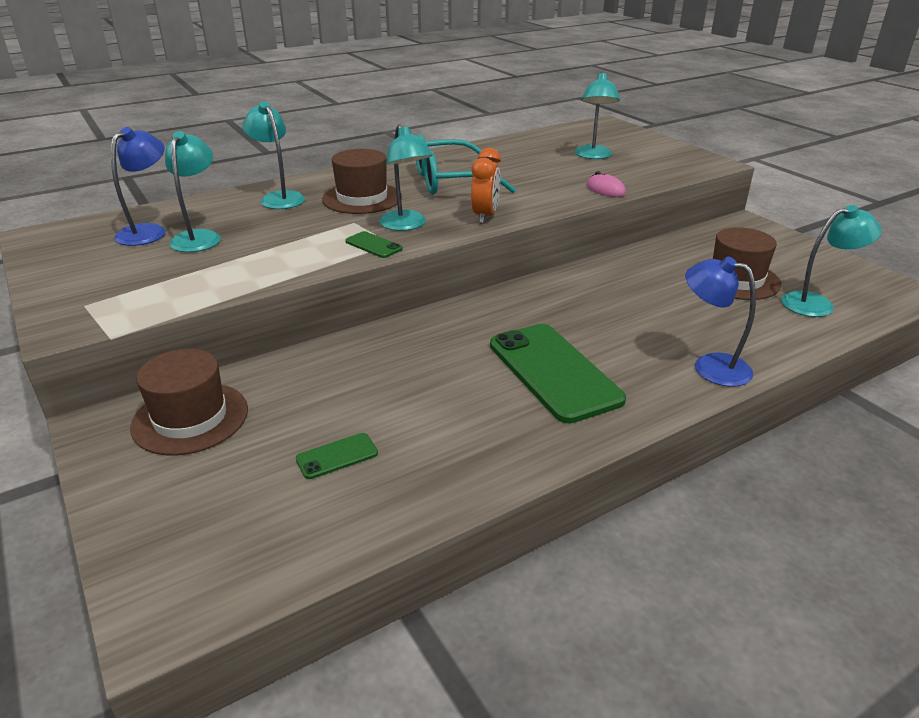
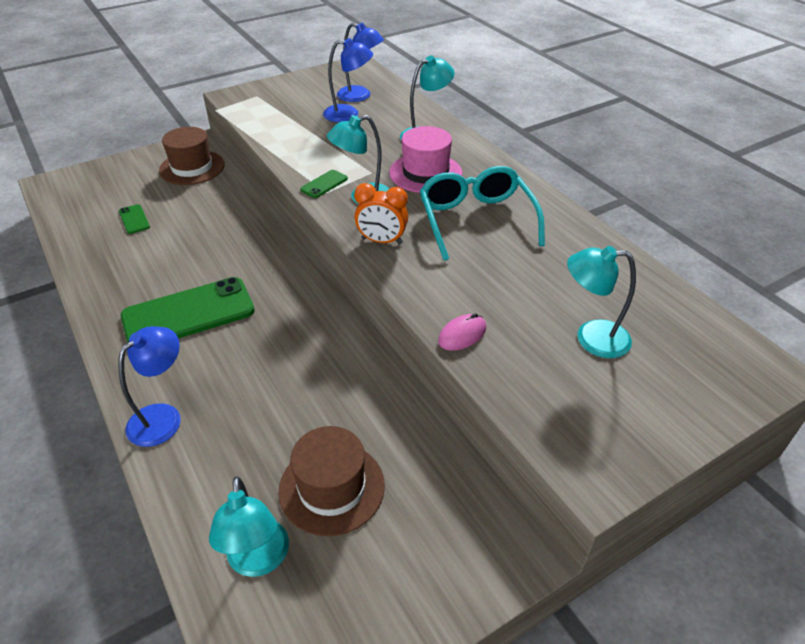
camera: 90 degrees right, 10 degrees up
(199, 237) = (348, 114): turquoise lamp -> blue lamp
(362, 198) = (425, 173): brown hat -> pink hat

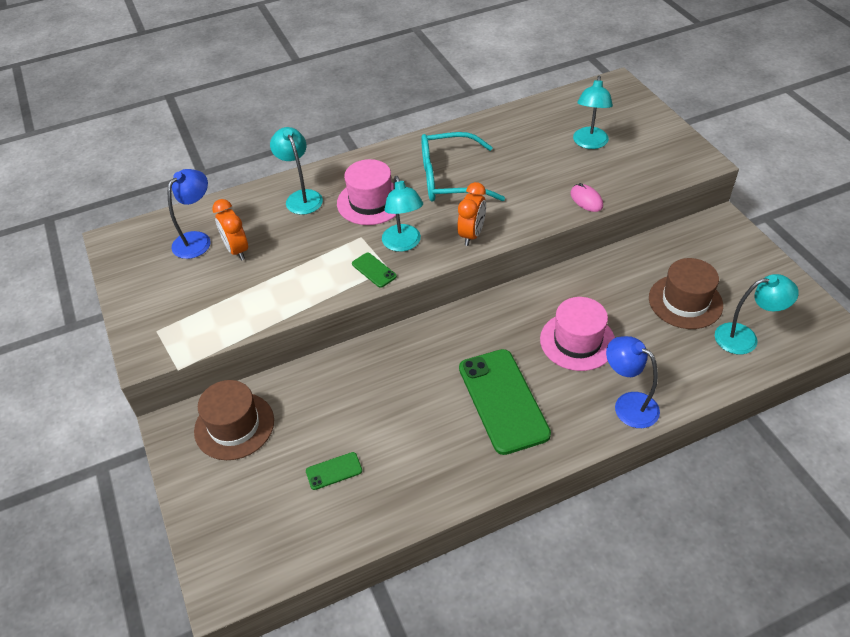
camera: 80 degrees left, 5 degrees up
(265, 371) = (577, 341): none -> pink hat
(348, 114) = (237, 250): blue lamp -> orange clock

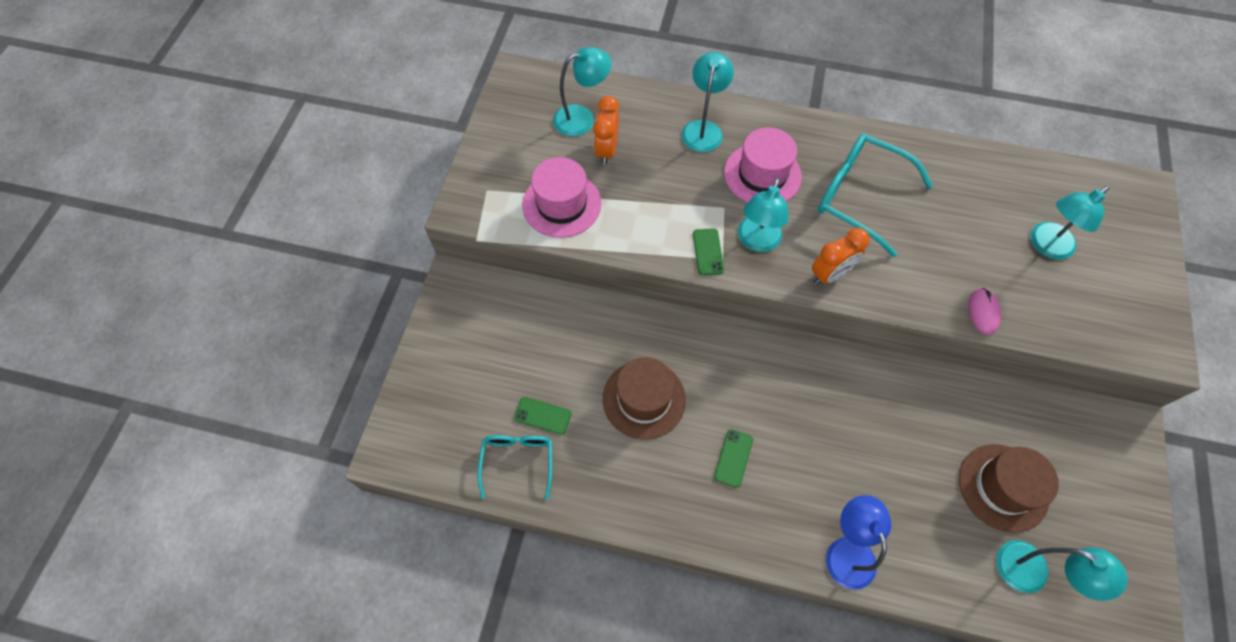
camera: 35 degrees right, 15 degrees up
(197, 240) = (582, 118): blue lamp -> turquoise lamp
(234, 426) = (499, 315): brown hat -> brown hat (644, 399)
(341, 516) = (518, 461): none -> turquoise glasses
(503, 401) = (733, 458): green phone -> green phone, size x0.43
(577, 341) = (853, 449): pink hat -> pink hat (561, 204)

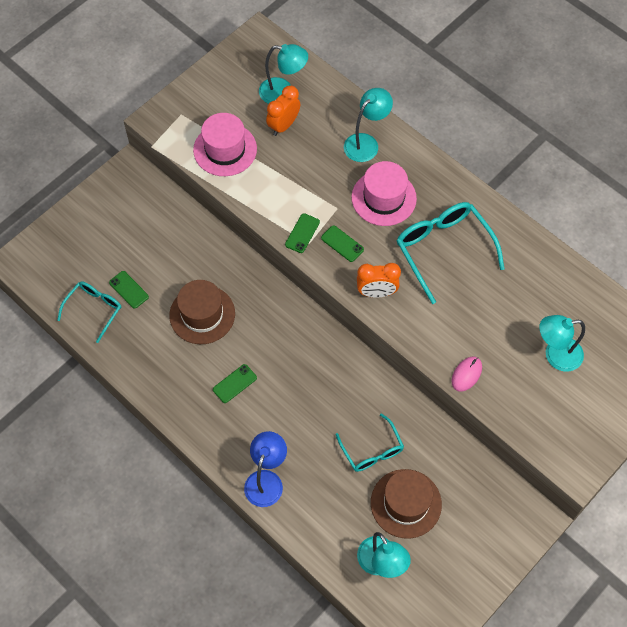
camera: 30 degrees right, 0 degrees up
(757, 241) = (342, 243): turquoise lamp -> green phone
(926, 449) = (372, 450): none -> turquoise glasses

